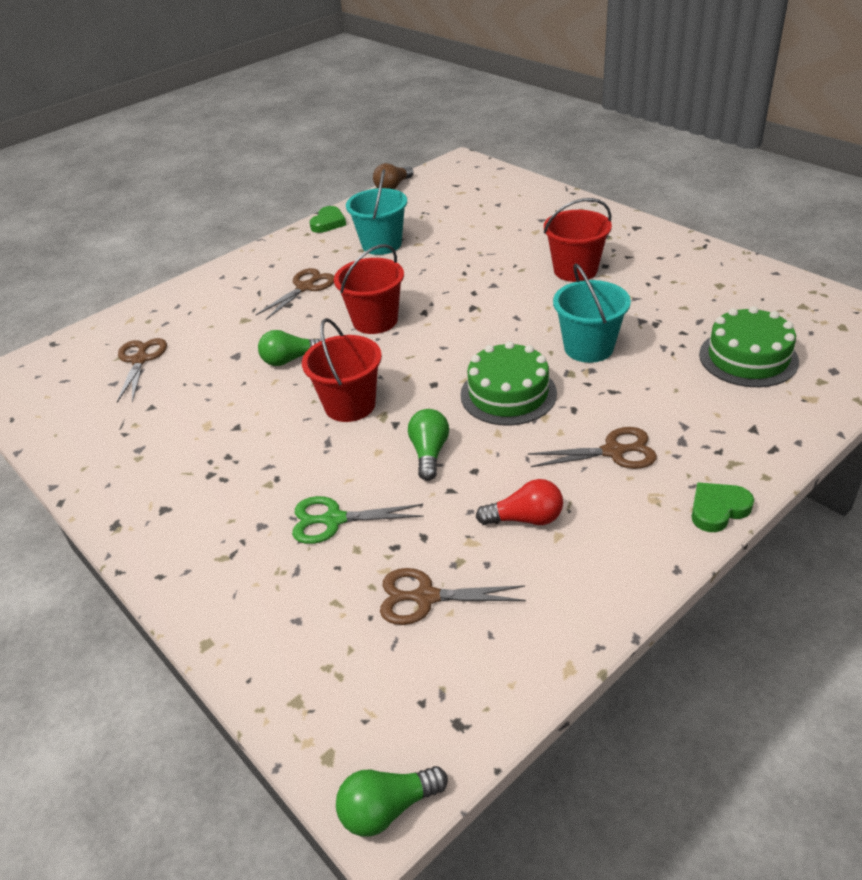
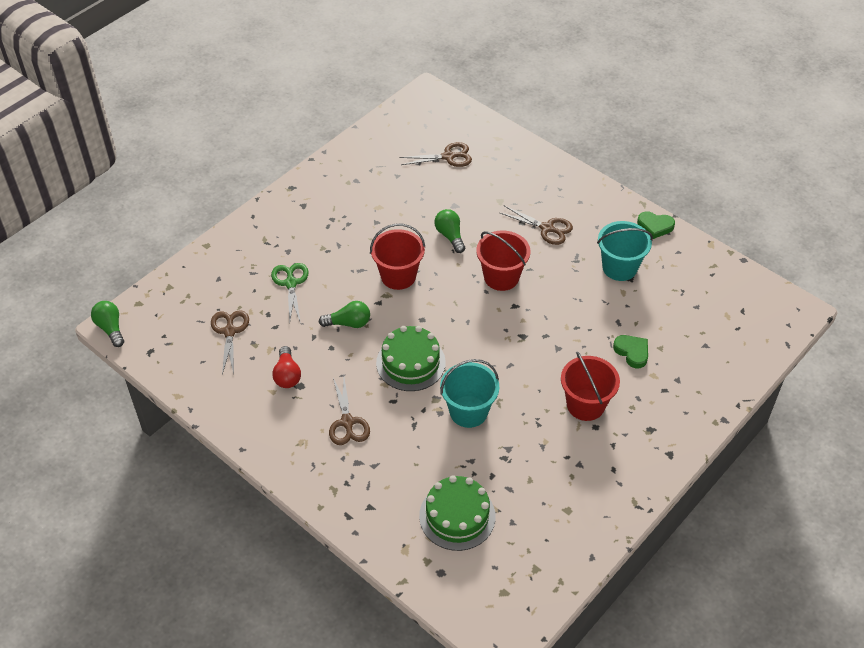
camera: 80 degrees right, 10 degrees up
(393, 187) = (732, 263): brown light bulb -> none
(718, 509) = (290, 476): green heart -> green heart (632, 352)

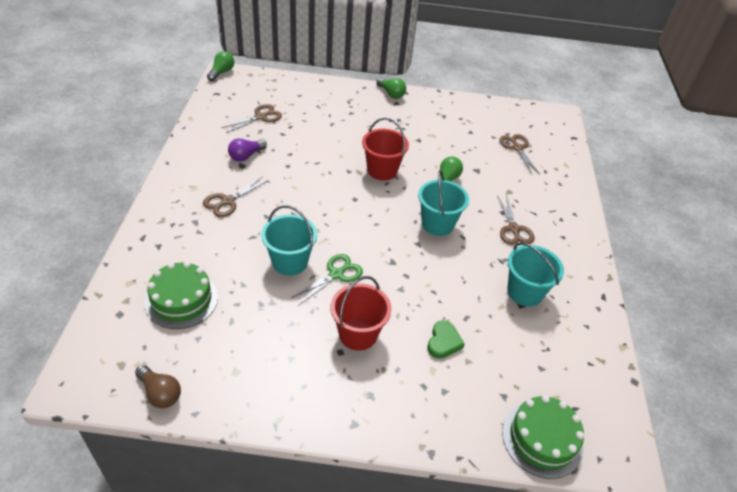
camera: 50 degrees right, 5 degrees down
(287, 375) = (246, 156): red light bulb -> purple light bulb
(291, 283) = (325, 125): green scissors -> green scissors (336, 274)
(348, 323) = (316, 164): green light bulb -> green light bulb (391, 94)
(410, 363) = (309, 210): green cake -> green cake (542, 439)
(448, 157) = (517, 148): brown scissors -> brown scissors turned 150 degrees counterclockwise
(501, 277) = (437, 224): red bucket -> turquoise bucket
(554, 574) = (160, 393): none -> brown light bulb
(655, 226) = (595, 296): green heart -> none

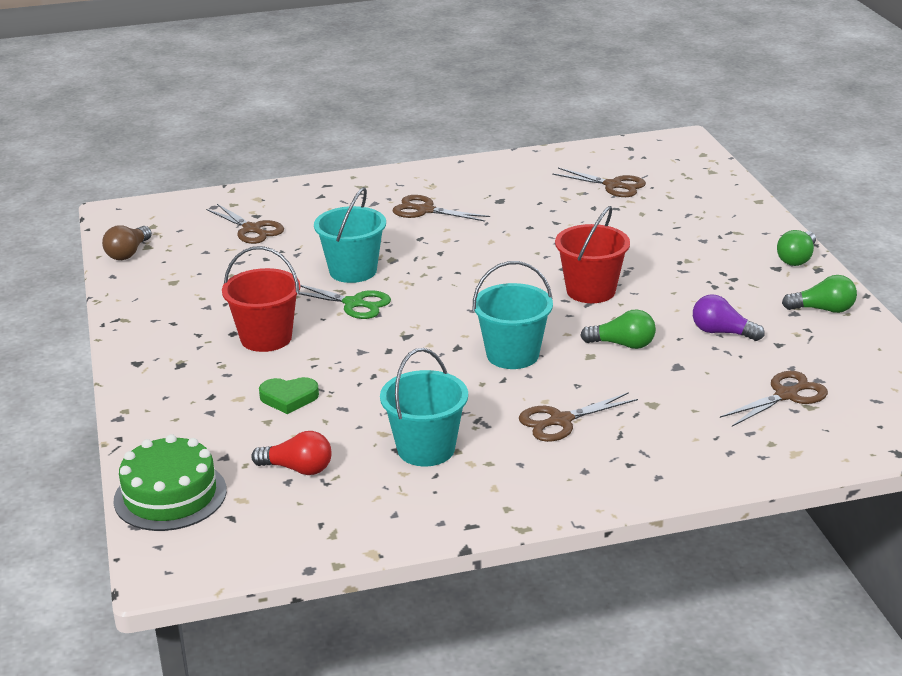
camera: 75 degrees right, 15 degrees down
(181, 300) = (252, 229): green cake -> brown scissors
(221, 72) = (681, 137): green light bulb -> green light bulb (823, 309)
(246, 156) = (521, 198): purple light bulb -> purple light bulb (722, 332)
(529, 359) = (297, 469): none -> red light bulb

